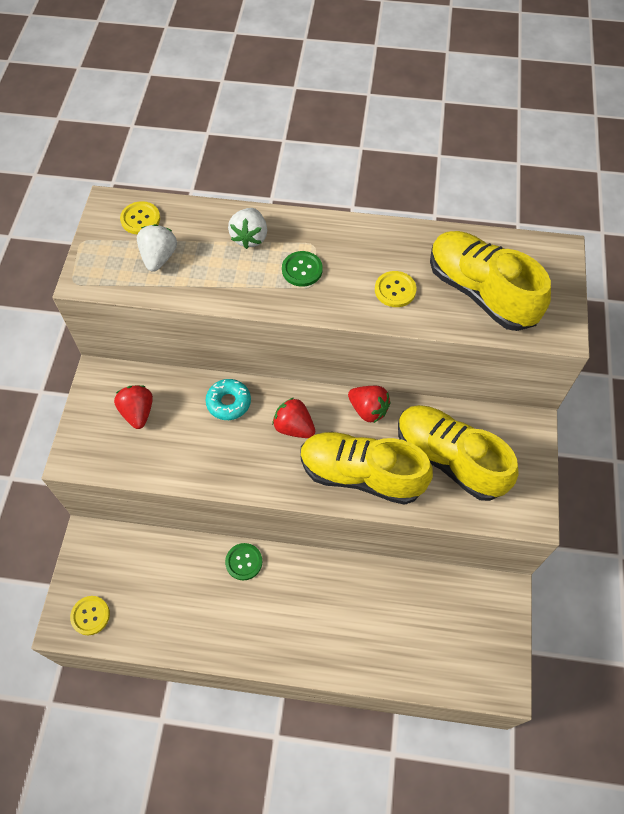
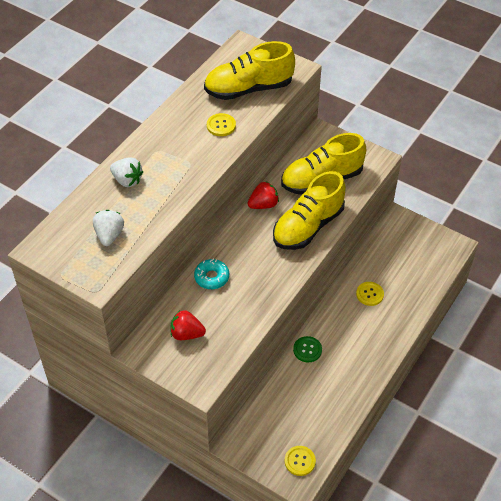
camera: 65 degrees left, 10 degrees down
(140, 219) = (65, 235): yellow button -> yellow button (369, 294)
(159, 257) = (109, 235): white strawberry -> white strawberry turned 60 degrees clockwise
(294, 427) = (253, 248): red strawberry -> none
(302, 270) = (174, 163): green button -> none

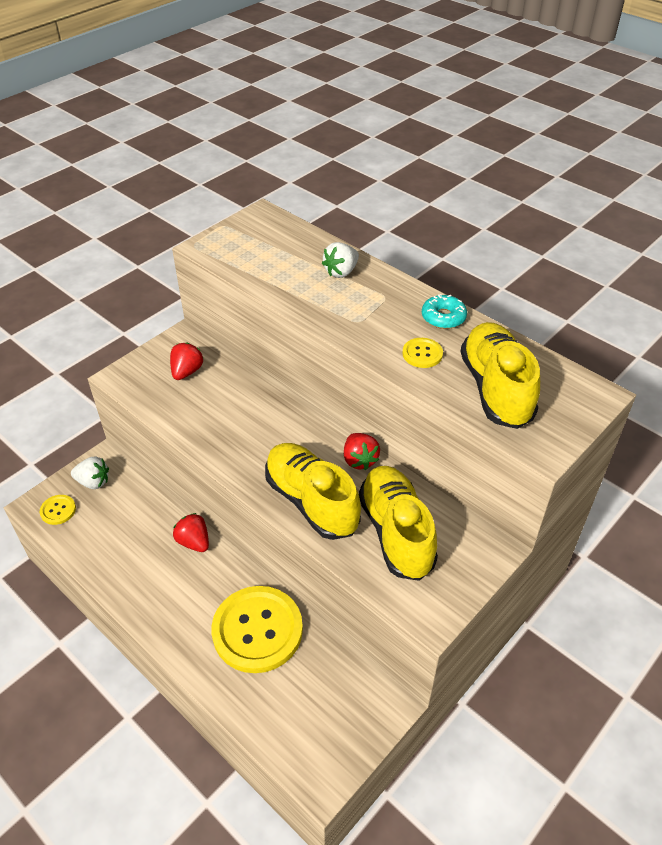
camera: 100 degrees right, 5 degrees down
(109, 235) = (264, 256): white strawberry -> white strawberry (93, 482)
(211, 277) = (256, 398): turquoise donut -> turquoise donut (443, 317)
(307, 350) = (194, 542): green button -> red strawberry
(369, 294) = (257, 630): yellow button -> yellow button, size x2.32

